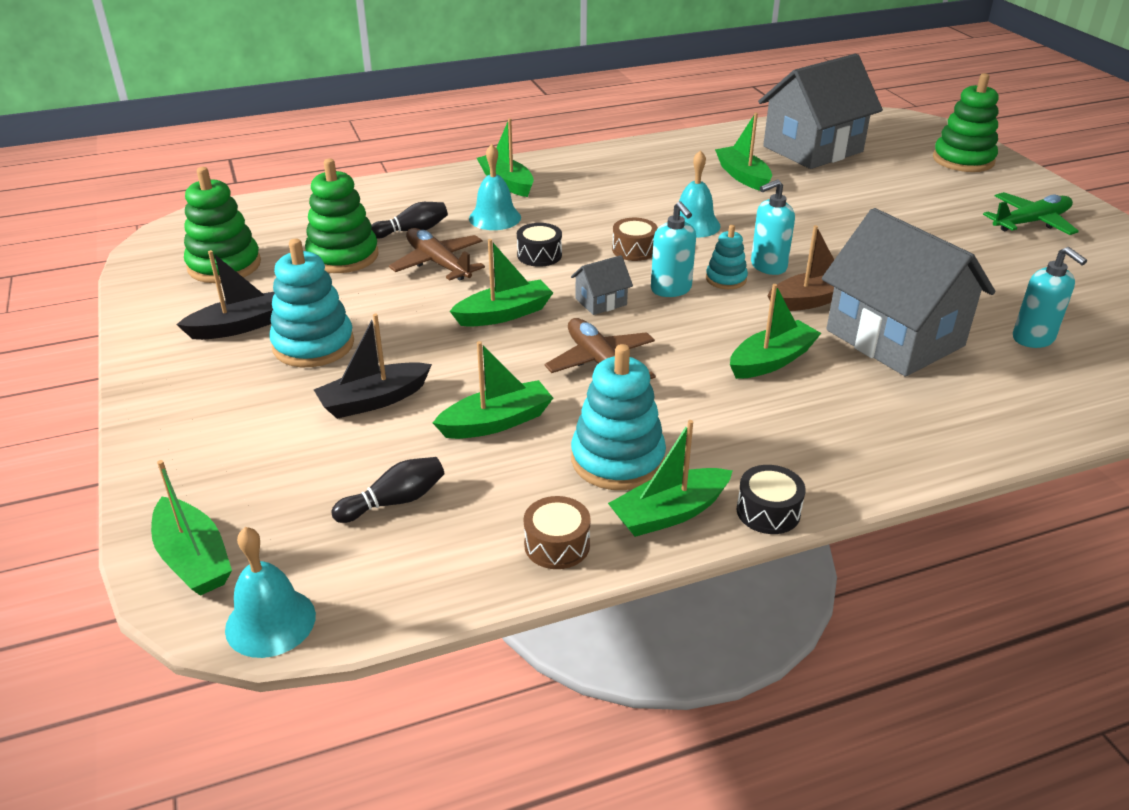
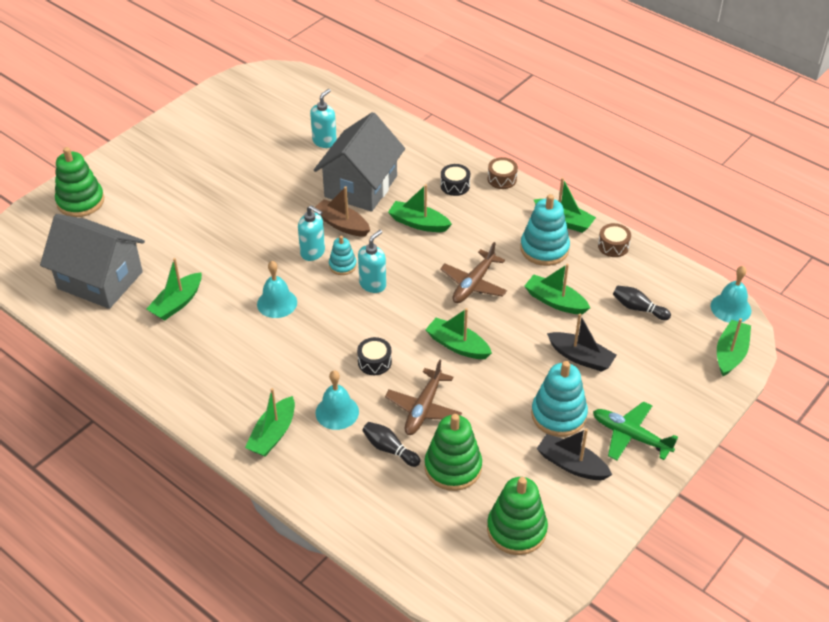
camera: 120 degrees left, 10 degrees up
(601, 302) = (410, 309): grey house -> none
(634, 250) = (334, 319): brown drum -> brown drum (502, 179)
(768, 511) = (536, 194): black drum -> black drum (455, 186)
(1031, 222) = (174, 159): green plane -> green plane (631, 436)

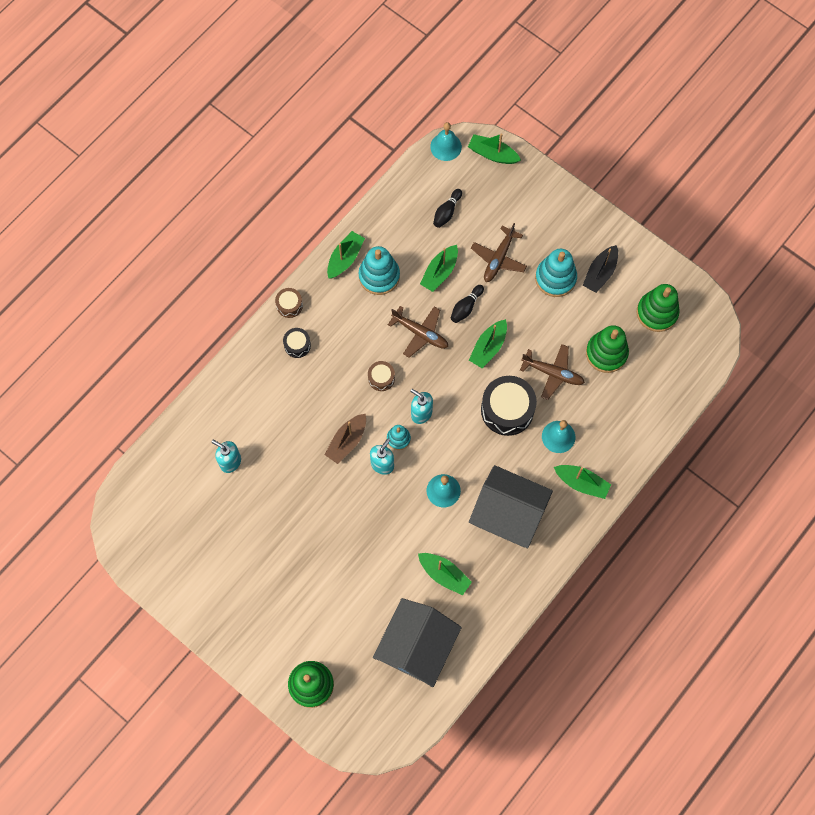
camera: 90 degrees left, 25 degrees up
(361, 186) = (296, 426): grey house -> grey house (508, 514)
(374, 362) = (507, 410): black drum -> black drum, size x1.97
(389, 449) = (592, 397): black bowling pin -> black bowling pin (466, 307)
(418, 223) = (346, 376): green boat -> none
(580, 357) = (498, 258): black boat -> brown plane
(613, 246) = (376, 223): brown drum -> brown drum (381, 378)
(631, 436) = (573, 231): green plane -> none

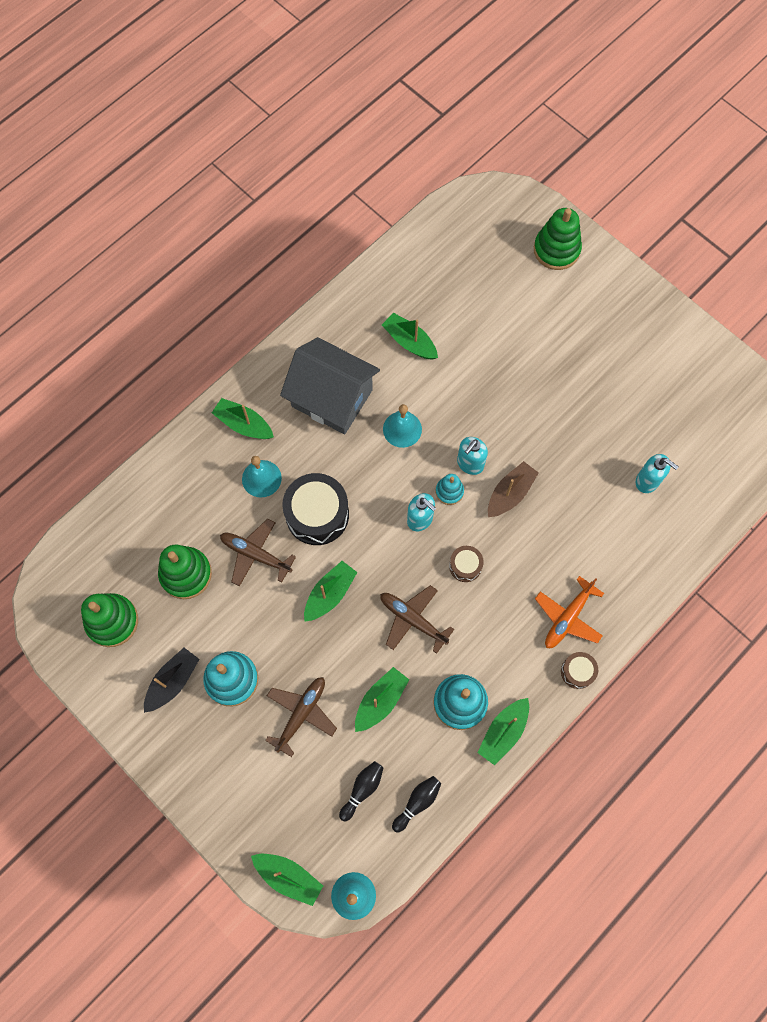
camera: 175 degrees left, 0 degrees up
(297, 345) = (568, 617): black drum -> orange plane
(417, 646) = (445, 275): grey house -> none
(466, 307) = (351, 649): black bowling pin -> black bowling pin (417, 802)

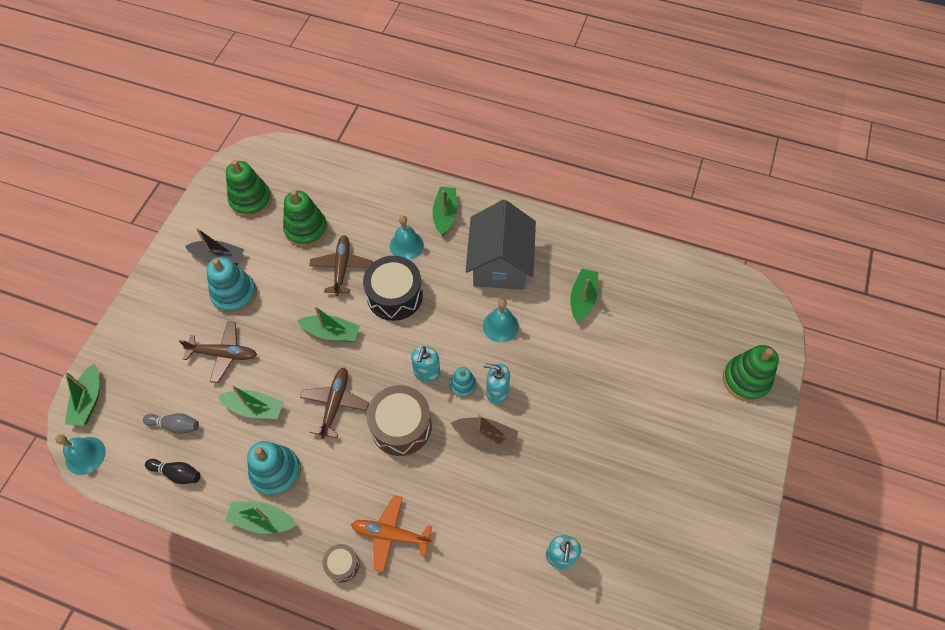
camera: 65 degrees right, 10 degrees down
(362, 789) = (175, 425): black bowling pin -> grey bowling pin
(465, 566) = (401, 426): brown drum -> brown drum, size x1.97

